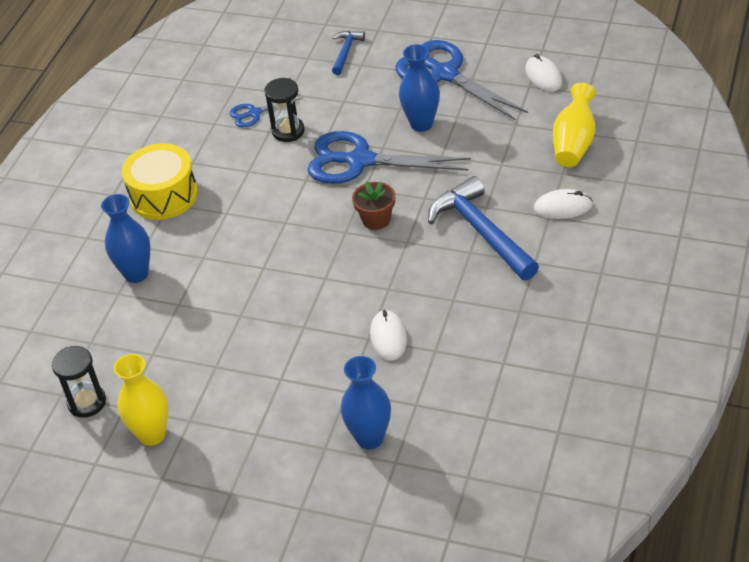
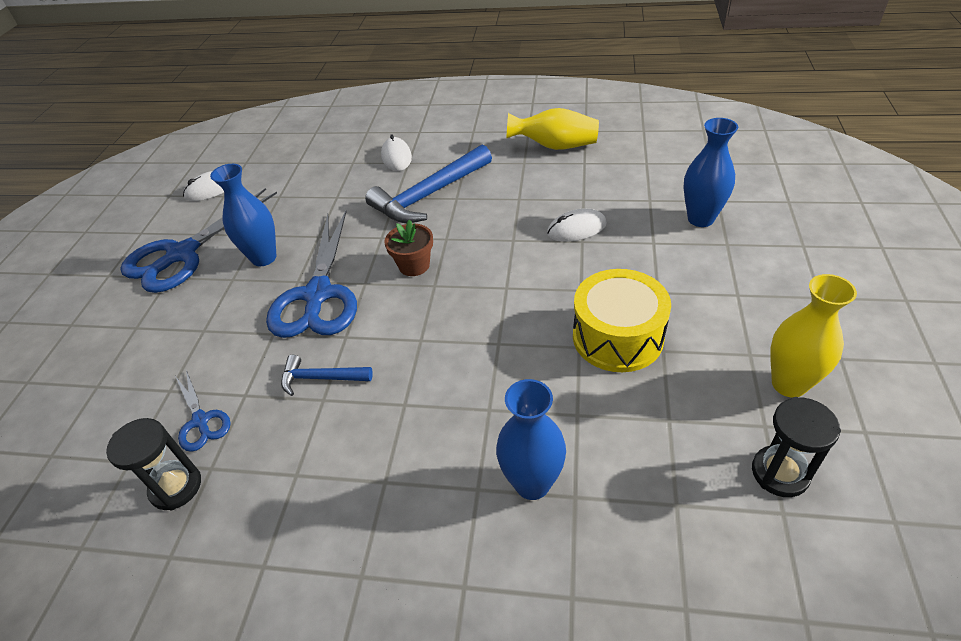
camera: 100 degrees left, 0 degrees up
(163, 195) = (366, 494): yellow drum -> yellow drum (617, 337)
(288, 131) = (250, 373): black hourglass -> black hourglass (176, 487)
(346, 52) = (102, 347): blue hammer -> blue hammer (321, 378)
(574, 142) = (312, 161): yellow vase -> yellow vase (555, 146)

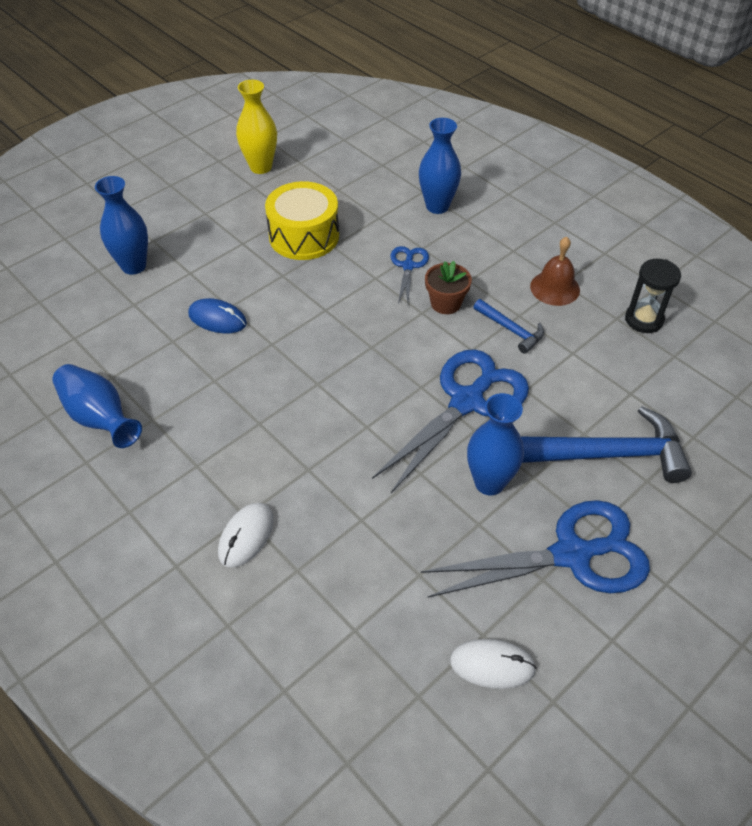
camera: 145 degrees left, 5 degrees up
(201, 421) = (613, 353): blue scissors -> blue scissors (408, 266)
(302, 460) = (555, 288): none -> brown bell
(414, 265) = (368, 375): brown flower pot -> brown flower pot (446, 303)
(429, 195) = (277, 446): blue hammer -> blue hammer (608, 454)
(555, 146) = (99, 418): yellow vase -> blue vase
(576, 229) = (217, 319): white mouse -> blue mouse
(780, 473) = (323, 148): black hourglass -> none

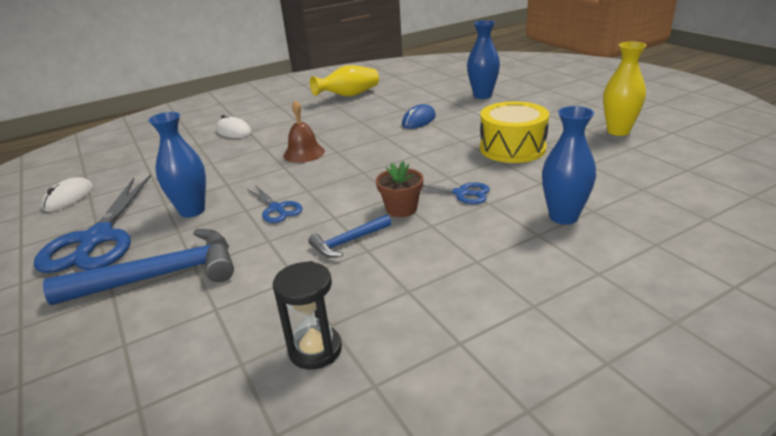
camera: 105 degrees right, 20 degrees down
(99, 418) = (348, 95): blue vase -> yellow vase
(467, 401) = (276, 209): blue scissors -> blue scissors, size x0.49
(555, 288) = (401, 282): brown bell -> brown bell (304, 153)
(608, 454) = (160, 276): blue hammer -> blue hammer turned 120 degrees counterclockwise

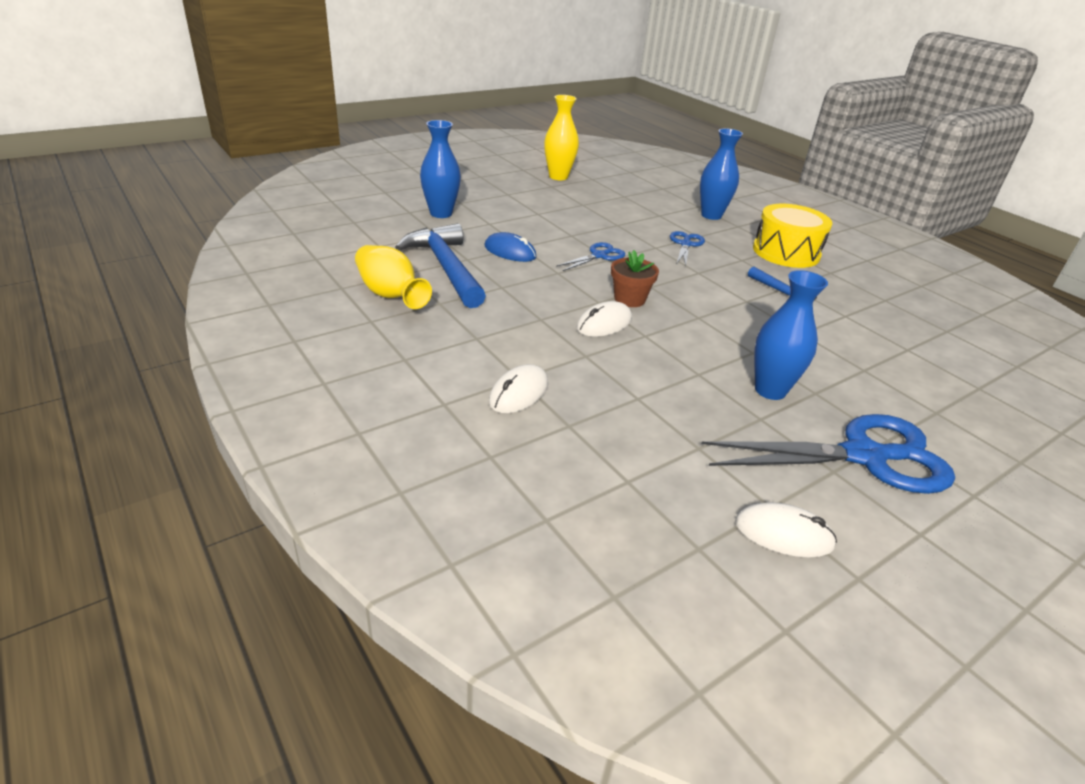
camera: 100 degrees left, 5 degrees up
(160, 276) = (891, 387): blue hammer -> blue hammer (446, 268)
(276, 209) = (744, 332): blue scissors -> blue scissors (599, 256)
(304, 153) = (604, 323): brown bell -> white mouse
(315, 350) = (912, 304): black hourglass -> none
(401, 209) = (721, 270): brown flower pot -> brown flower pot (629, 299)
(512, 148) = (592, 216): yellow drum -> yellow drum (786, 252)

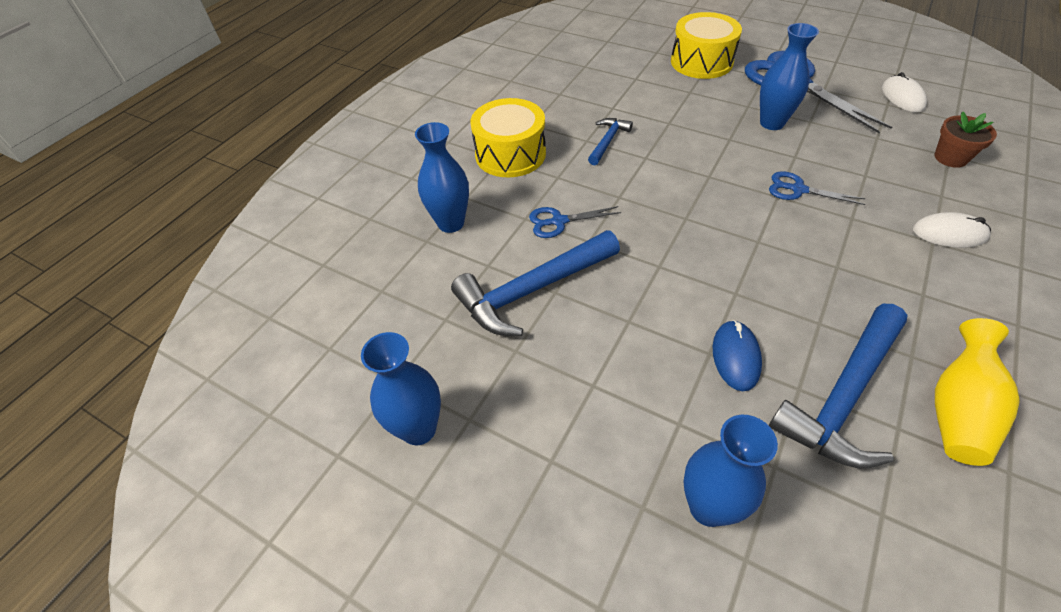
camera: 110 degrees left, 15 degrees up
(558, 177) = (419, 429): yellow vase -> blue vase
(599, 256) = (659, 276): blue scissors -> blue scissors (798, 189)
(604, 323) = (791, 224): white mouse -> none
(625, 219) = (532, 290): none -> blue hammer
(629, 299) = (728, 223): brown flower pot -> brown flower pot (950, 158)
(943, 408) = (701, 62): none -> yellow drum

